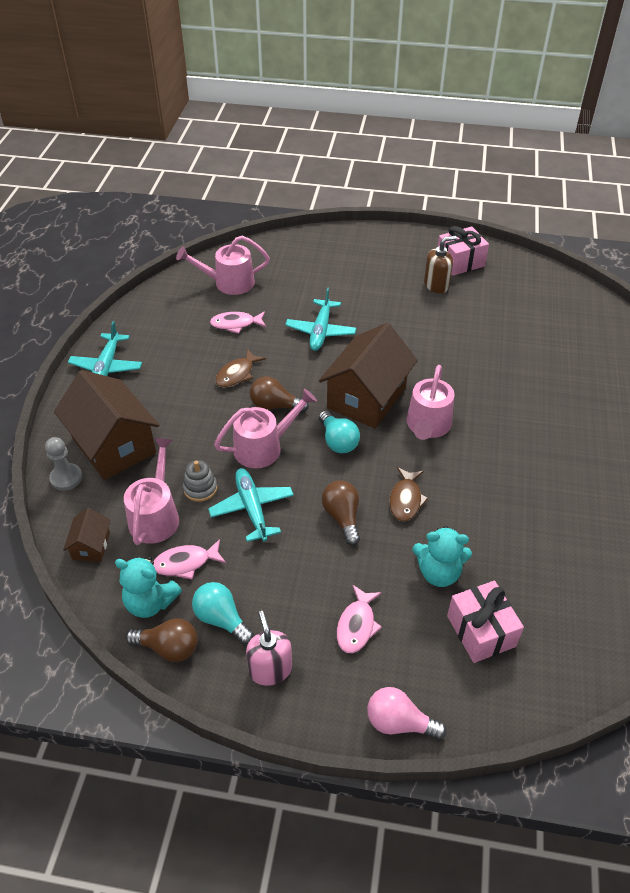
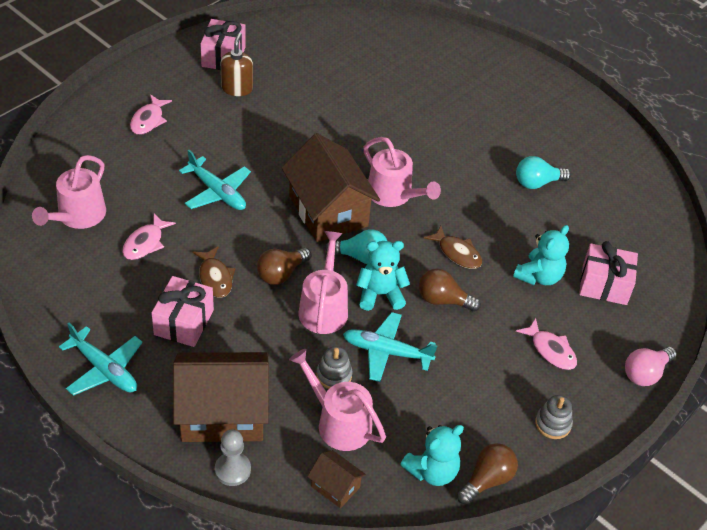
camera: 60 degrees left, 0 degrees up
(181, 381) = (184, 322): none -> pink gift
(185, 563) = (409, 426): pink fish -> pink fish (148, 120)
(221, 619) = (484, 431): turquoise light bulb -> turquoise light bulb (537, 183)
(270, 669) = (553, 424): pink soap dispenser -> grey stacking toy
(309, 473) = (380, 294): none -> turquoise teddy bear

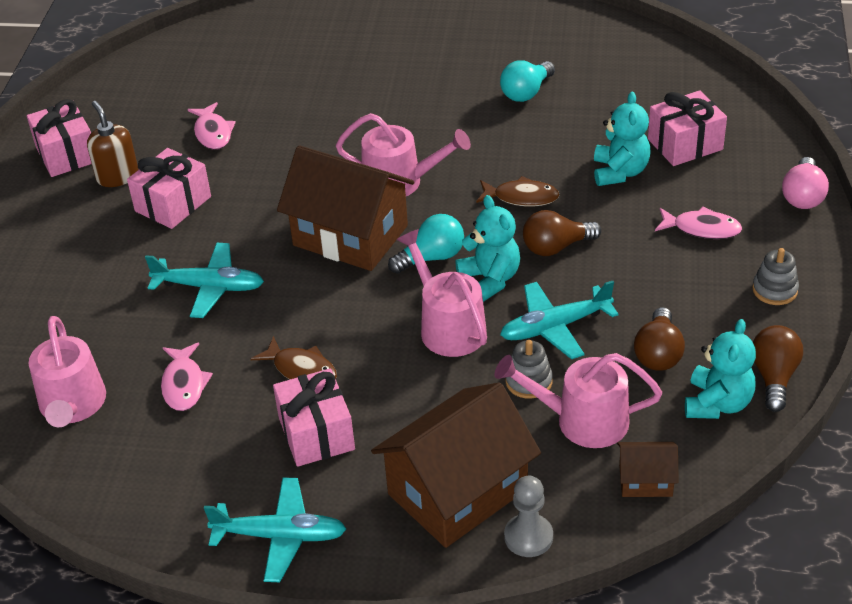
camera: 30 degrees left, 5 degrees down
(148, 120) = (48, 263): pink fish -> pink fish (213, 133)
(249, 126) = (173, 204): none -> pink gift
(281, 274) = (368, 322): brown light bulb -> brown light bulb (658, 353)
(380, 294) = (490, 280): turquoise teddy bear -> turquoise teddy bear turned 105 degrees clockwise

